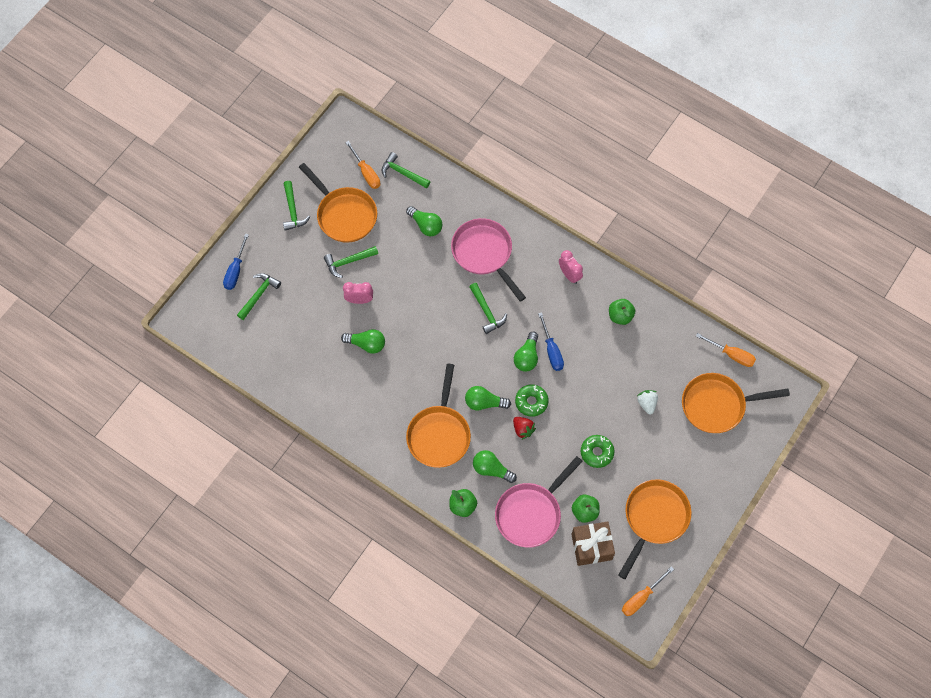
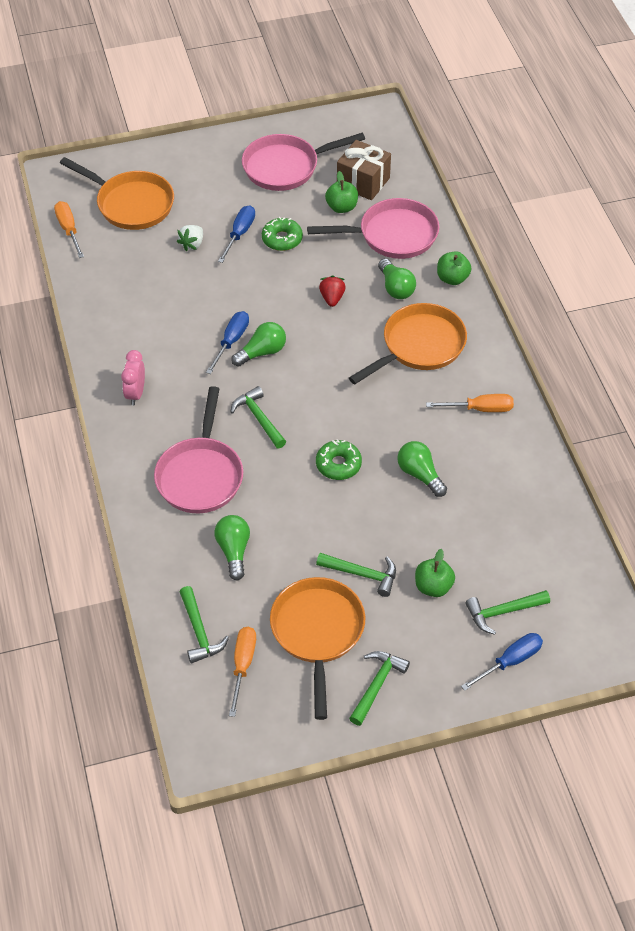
camera: 140 degrees left, 15 degrees down
(359, 300) = (387, 524): pink clock -> none
(484, 402) = (346, 342): green light bulb -> none
(486, 312) = (259, 418): green hammer -> green hammer turned 45 degrees counterclockwise
(531, 402) = (299, 314): green donut -> green donut (338, 464)
(620, 316) = (130, 325): green apple -> green apple (433, 586)
(626, 435) = (239, 234): none -> blue screwdriver
(641, 597) = (357, 128): orange screwdriver -> orange screwdriver (480, 409)
(654, 518) = (285, 167): orange pan -> pink pan

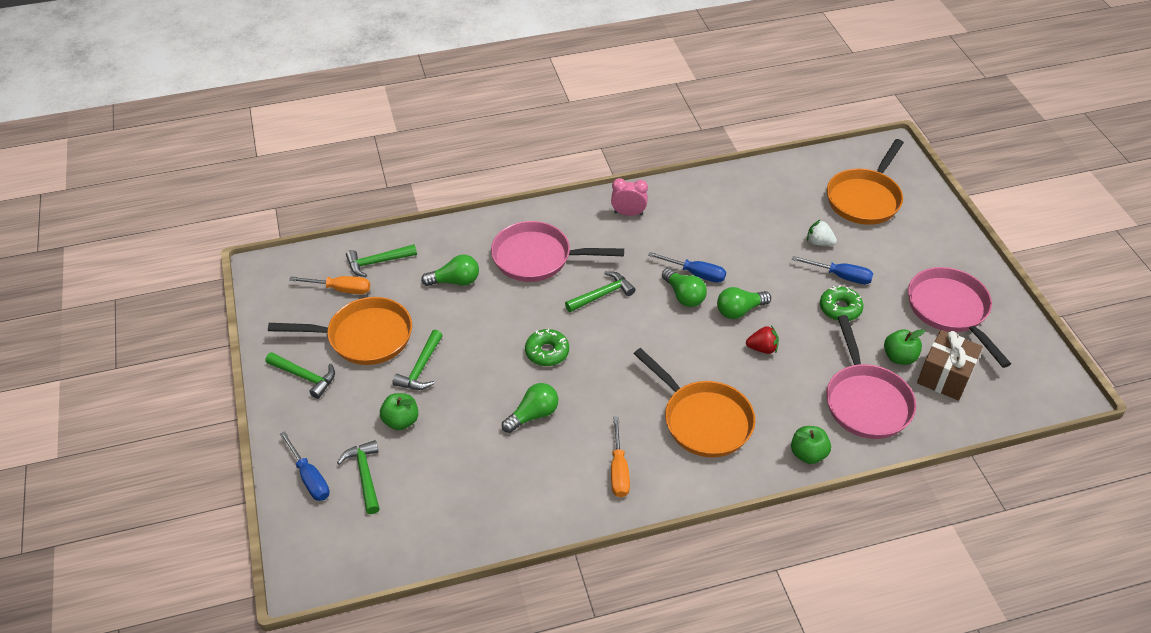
camera: 90 degrees right, 5 degrees down
(68, 229) = (821, 161): orange screwdriver -> none
(395, 288) = (785, 402): green light bulb -> green light bulb (739, 310)

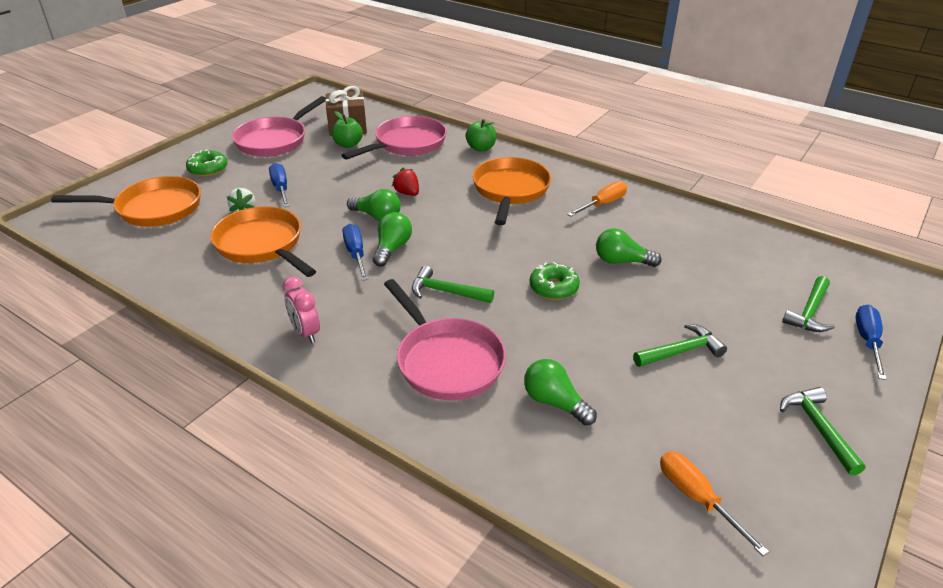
camera: 130 degrees left, 10 degrees down
(364, 337) = (714, 420): orange pan -> orange pan (262, 245)
(377, 262) = (616, 497): green hammer -> none
(401, 421) = (741, 326): green apple -> none
(840, 308) = (322, 178): green donut -> green donut (208, 169)

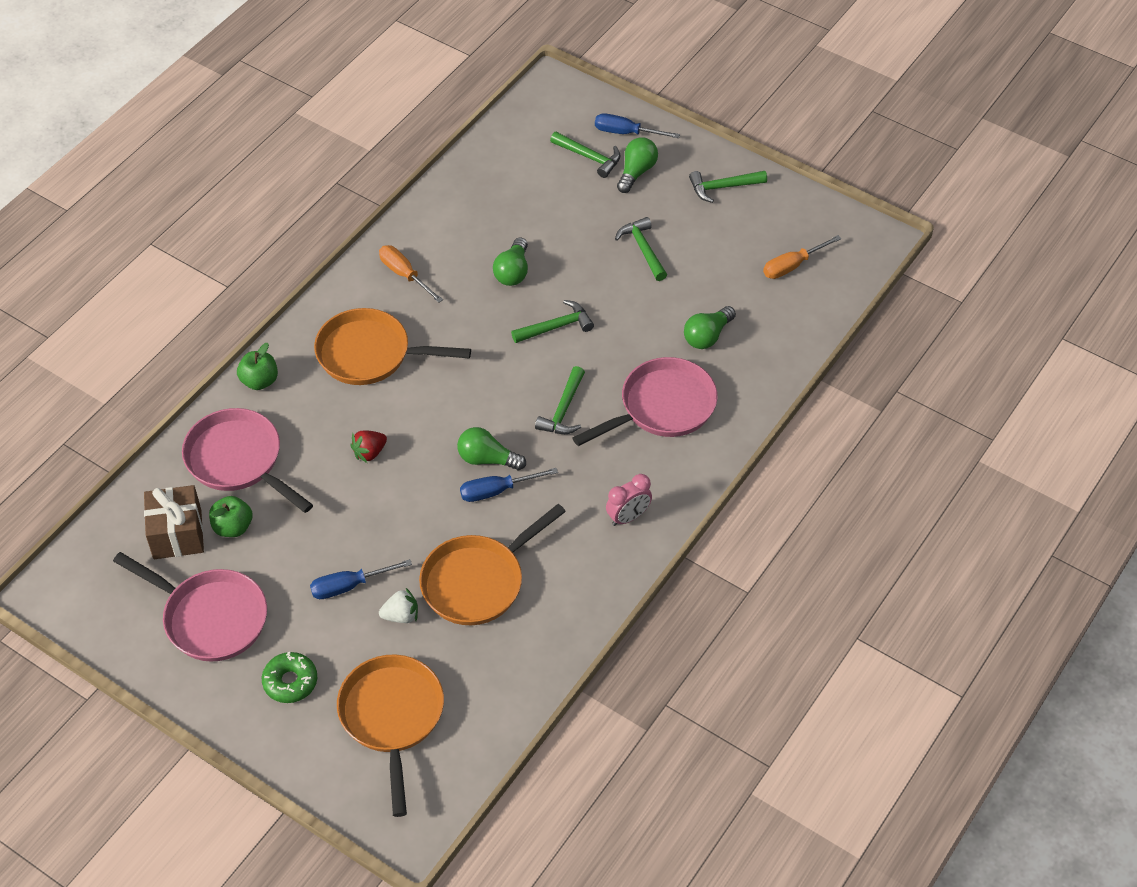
camera: 90 degrees left, 15 degrees up
(377, 216) = (421, 478): green light bulb -> green light bulb (636, 172)
(553, 288) = (556, 327): green donut -> green hammer

